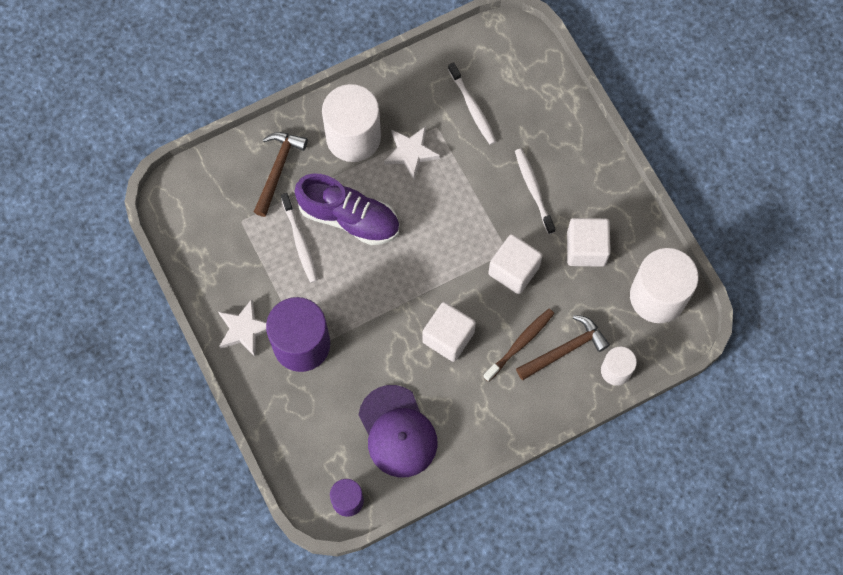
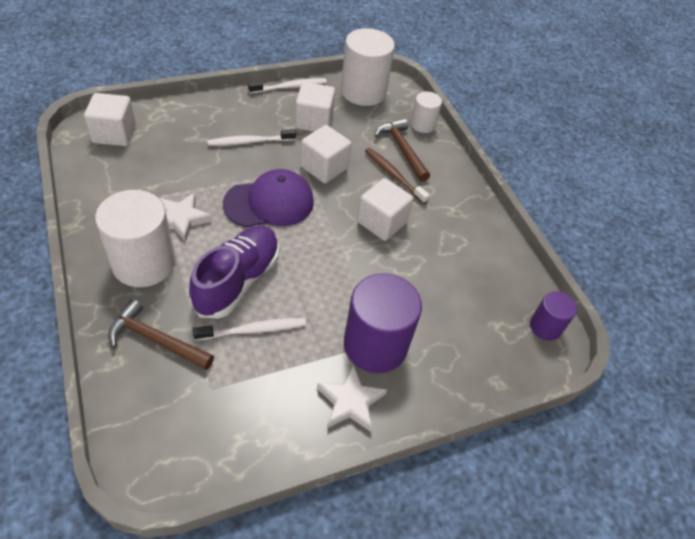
camera: 90 degrees left, 20 degrees down
(397, 432) = (474, 275): purple cap -> purple cap (269, 203)
(472, 107) = (150, 166): white toothbrush -> white toothbrush (289, 87)
(510, 61) = (114, 134): none -> white cube

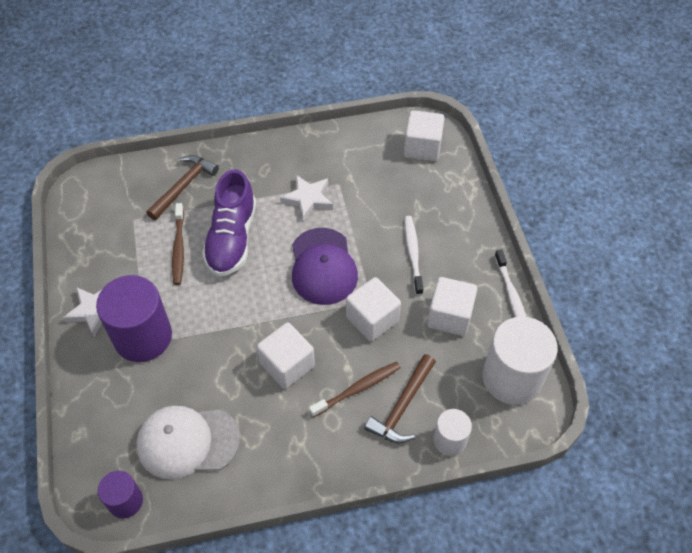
camera: 105 degrees right, 5 degrees up
(144, 263) = (261, 176): white cylinder -> none
(238, 280) = (232, 239): purple shoe -> purple shoe turned 60 degrees clockwise
(253, 330) = (179, 248): white toothbrush -> brown toothbrush
(402, 149) = (402, 406): brown hammer -> brown hammer turned 135 degrees clockwise
(476, 287) = (187, 442): none -> white cap

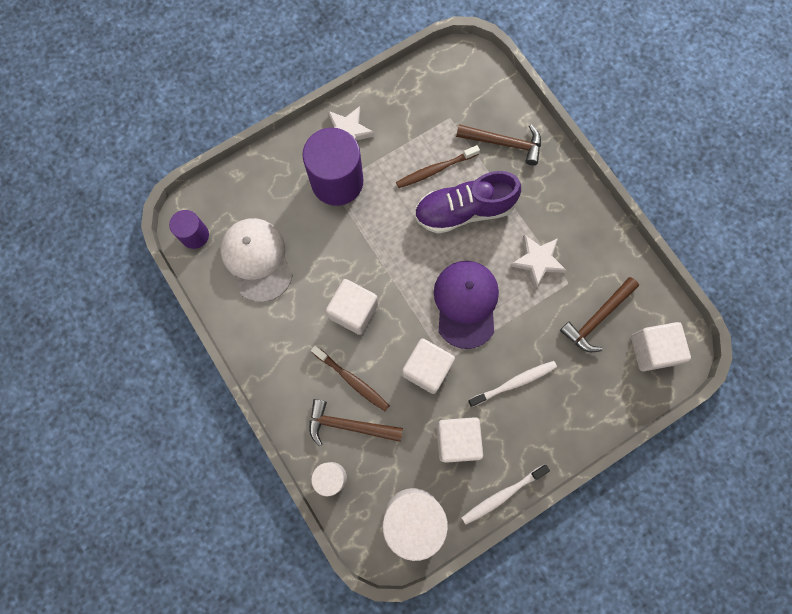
camera: 70 degrees right, 20 degrees up
(323, 266) = (466, 304): purple cap -> purple cap turned 120 degrees clockwise
(379, 174) = (597, 318): none -> brown hammer

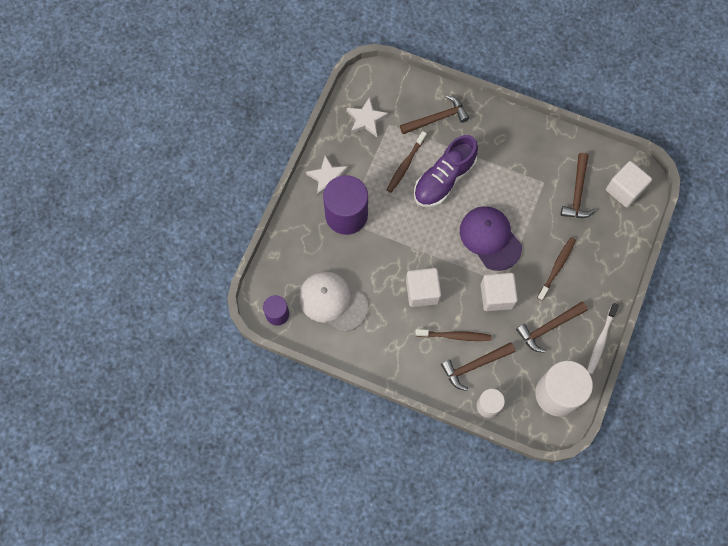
camera: 35 degrees left, 5 degrees down
(457, 440) = (548, 327): white cube -> brown hammer
(514, 383) = (556, 268): white toothbrush -> brown toothbrush
(537, 260) = (514, 181): white star -> white star (366, 119)

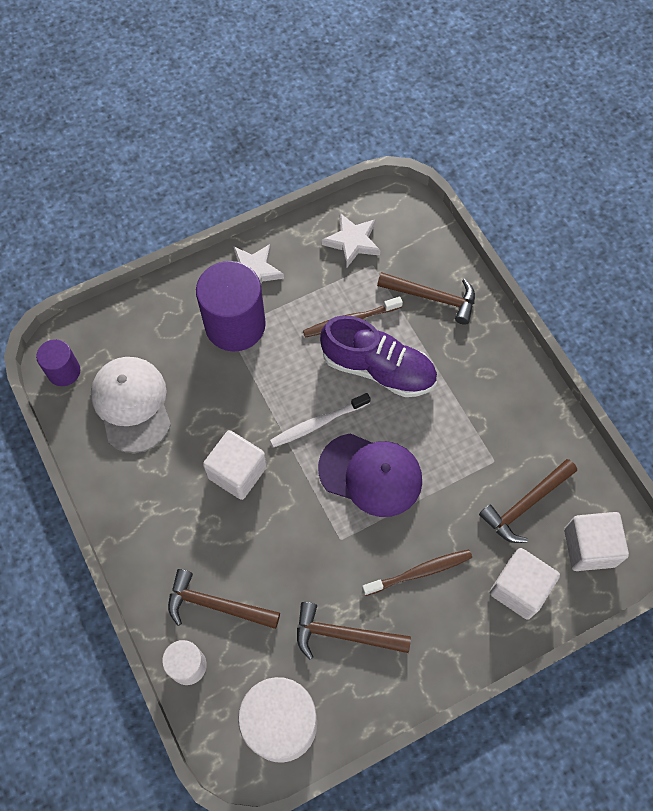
camera: 40 degrees right, 5 degrees down
(444, 179) = (378, 369): purple shoe -> purple shoe turned 150 degrees counterclockwise
(454, 336) = (226, 552): brown toothbrush -> none
(490, 238) = (370, 475): purple cap -> purple cap turned 105 degrees clockwise
(496, 296) = (316, 546): white cube -> white cube (519, 589)
(601, 341) = (393, 705): white toothbrush -> white toothbrush (318, 423)

